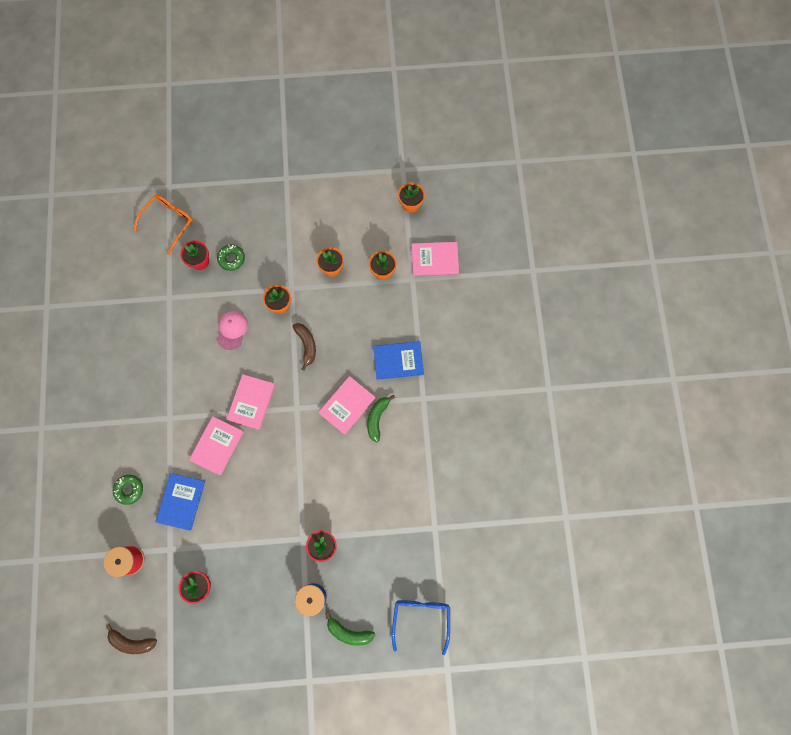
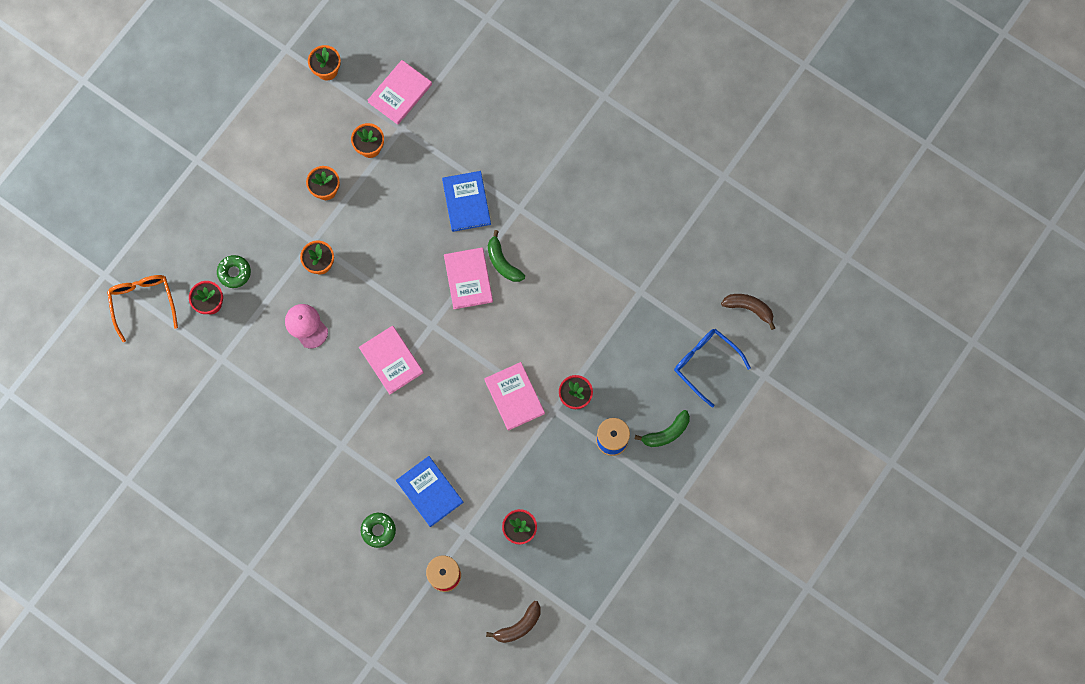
camera: 50 degrees left, 0 degrees up
(217, 446) = (405, 422): pink book -> pink book (514, 396)
(306, 345) = (380, 270): brown banana -> brown banana (749, 308)
(398, 361) = (466, 202): blue book -> blue book turned 45 degrees counterclockwise

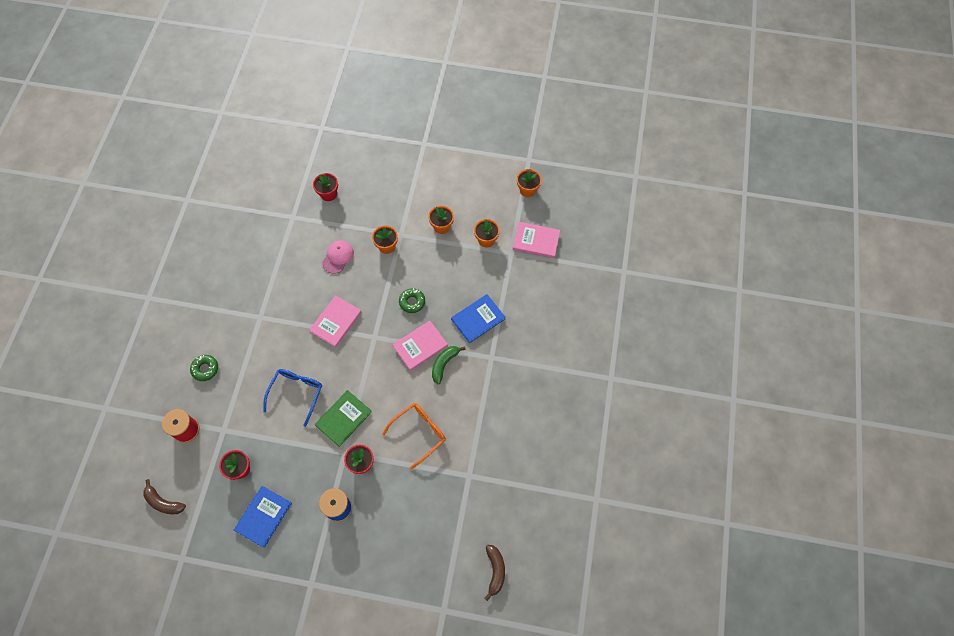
camera: 65 degrees right, 10 degrees down
(143, 302) = (312, 156): orange glasses -> orange glasses (419, 433)
(234, 273) = (356, 198): green donut -> green donut (412, 302)
(429, 491) = (247, 391): blue book -> blue book (263, 516)
(514, 396) = (343, 418): pink book -> green book
(666, 433) = (361, 549): green banana -> none
(705, 364) = (432, 555): blue glasses -> blue glasses (296, 393)

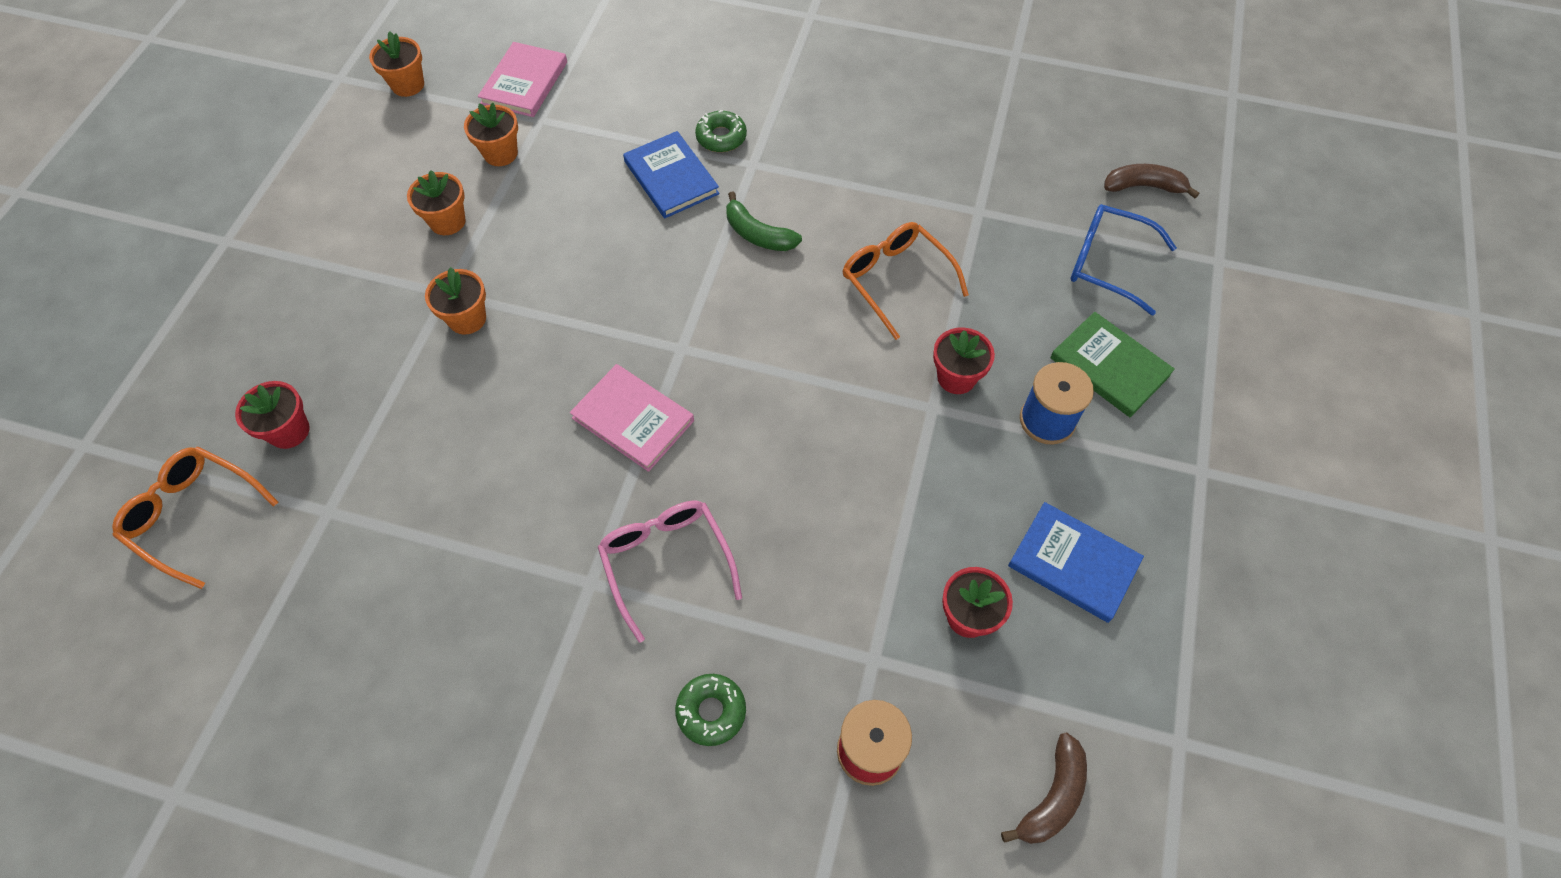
camera: 85 degrees left, 5 degrees down
(268, 344) = (666, 562): none -> pink glasses
(291, 173) = (194, 515): none -> orange glasses
(296, 393) = (794, 499): blue glasses -> blue glasses (1107, 263)
(338, 257) = (469, 413): pink cap -> none
(343, 418) = (859, 408): green book -> green book (1109, 366)
(412, 302) = (613, 279): green donut -> green donut (721, 137)
(420, 346) = (714, 270): pink book -> none

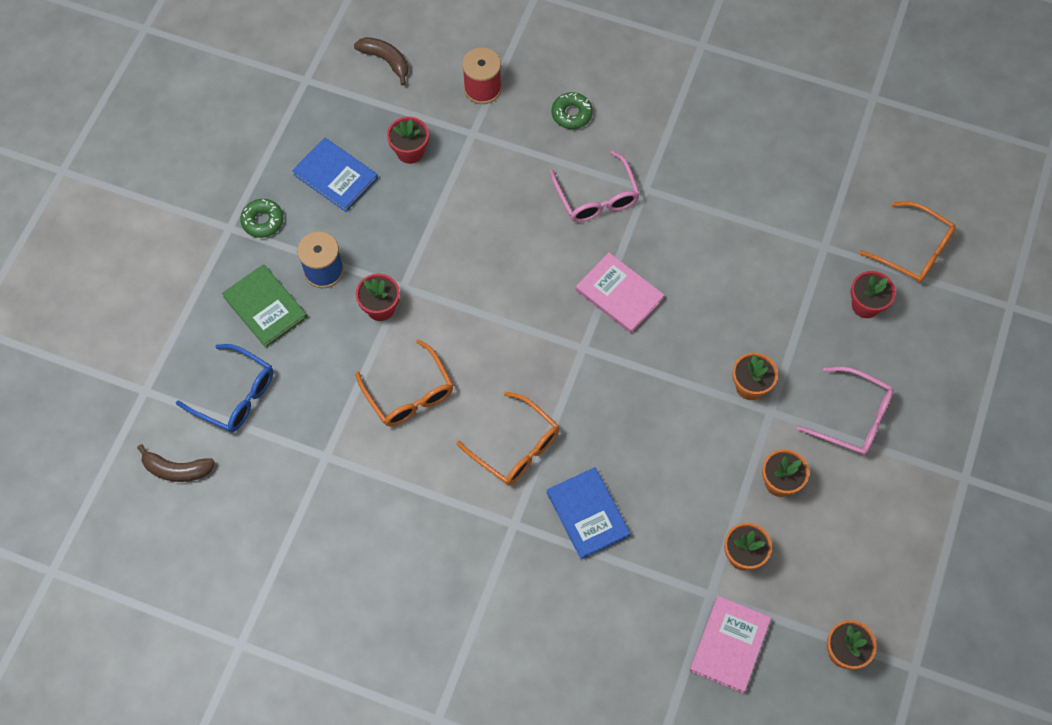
camera: 175 degrees left, 5 degrees up
(343, 293) = (853, 418): none -> pink glasses
(721, 137) = (541, 558): green donut -> green donut (263, 221)
(758, 234) = (516, 447): green banana -> orange glasses
(1052, 796) = (386, 61): brown banana -> brown banana turned 90 degrees clockwise

